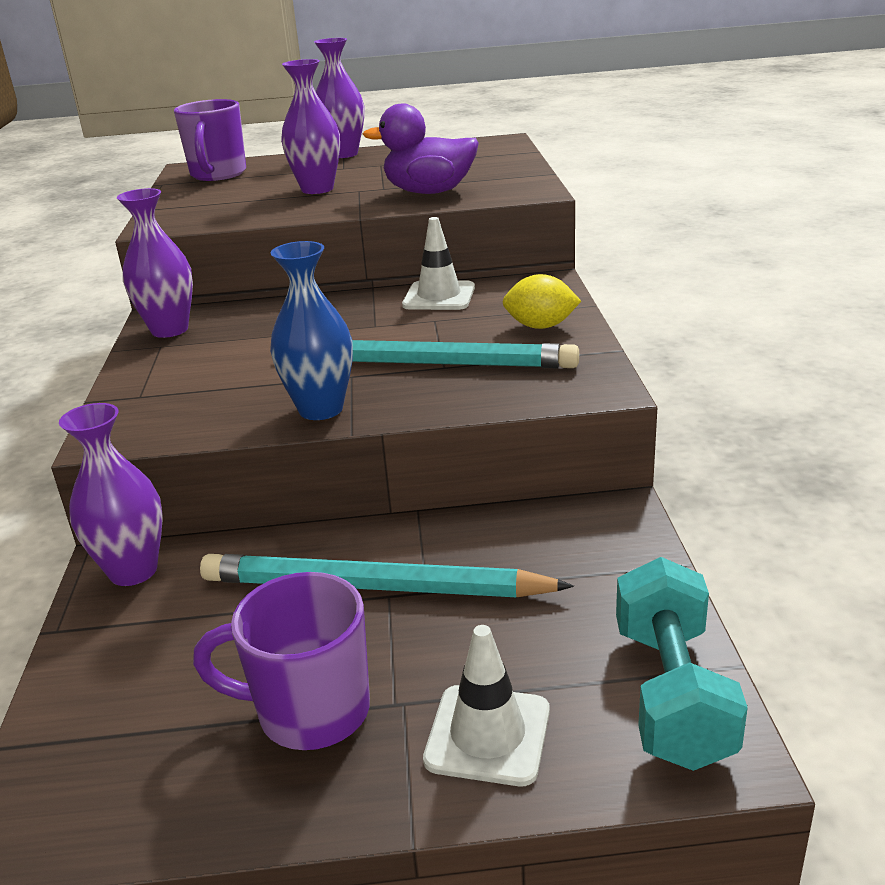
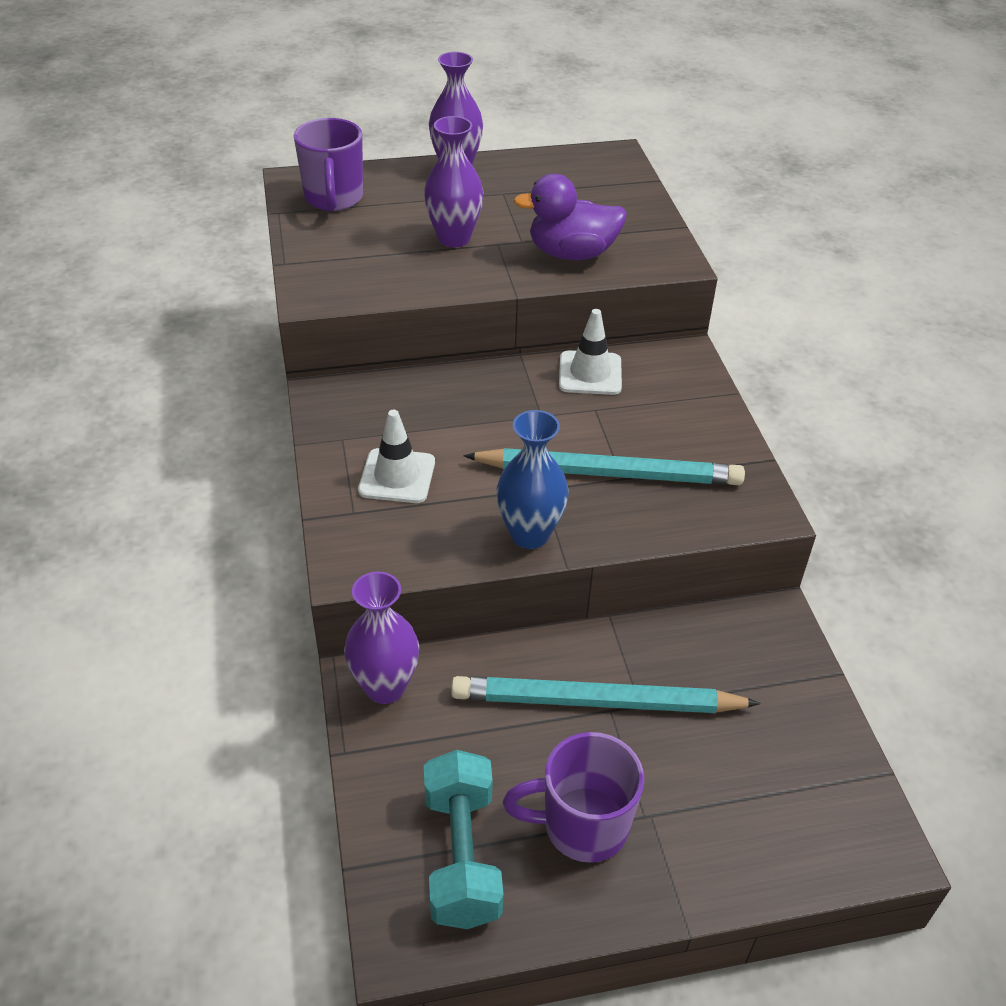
camera: 10 degrees left, 15 degrees up
(169, 330) = (341, 415): purple vase -> none
(488, 735) = (720, 841): white traffic cone -> white traffic cone (397, 476)
(540, 326) = (696, 423): yellow lemon -> none
(671, 694) = (845, 800): turquoise dumbbell -> turquoise dumbbell (461, 856)

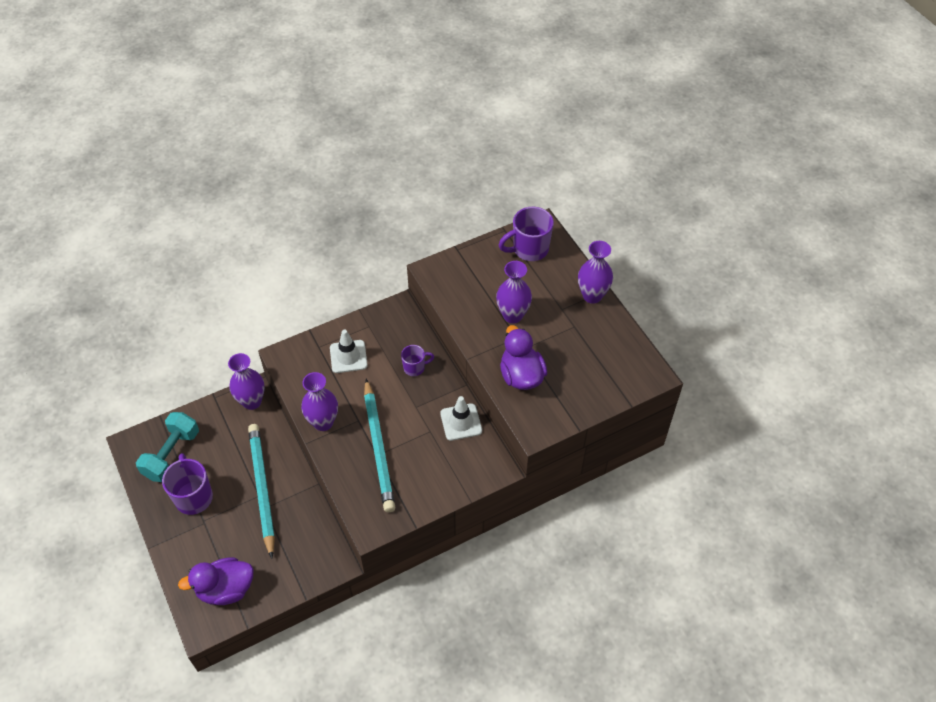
camera: 75 degrees right, 10 degrees up
(461, 401) = (415, 368): none -> purple mug
(461, 856) = (171, 454): turquoise dumbbell -> turquoise dumbbell turned 45 degrees counterclockwise
(530, 534) = (323, 422): blue vase -> purple vase
(808, 797) = (226, 589): none -> purple duck

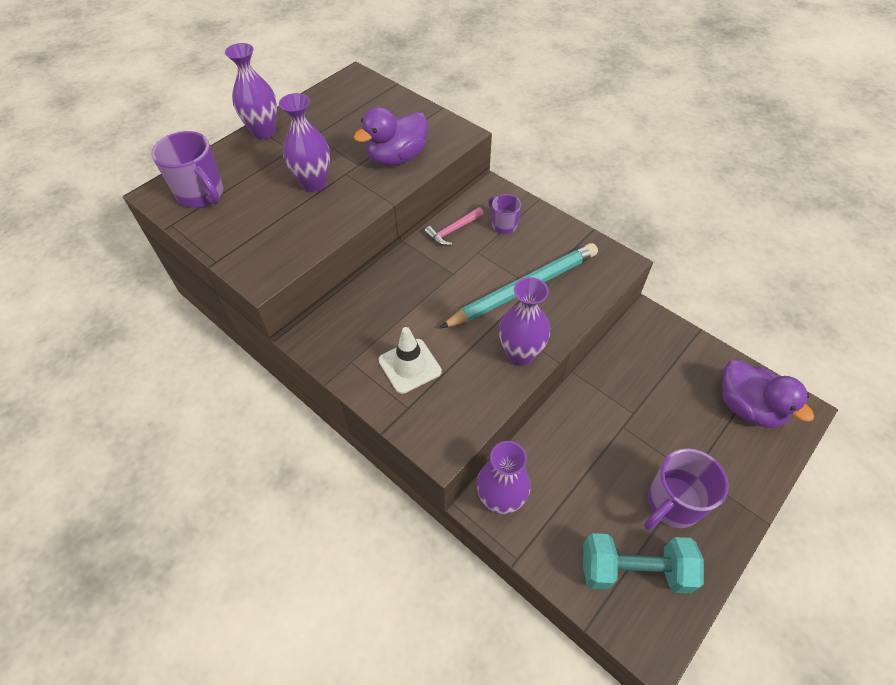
camera: 110 degrees left, 0 degrees up
(262, 488) = (612, 427): turquoise pencil -> none
(415, 368) = (398, 292): purple mug -> purple mug (503, 225)
(461, 422) = (453, 230): white traffic cone -> pink hammer

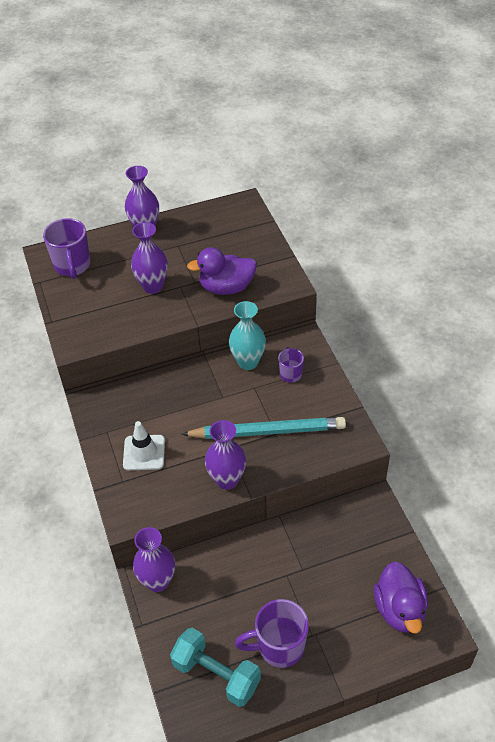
camera: 30 degrees right, 5 degrees down
(453, 230) = (248, 362): pink hammer -> turquoise vase

